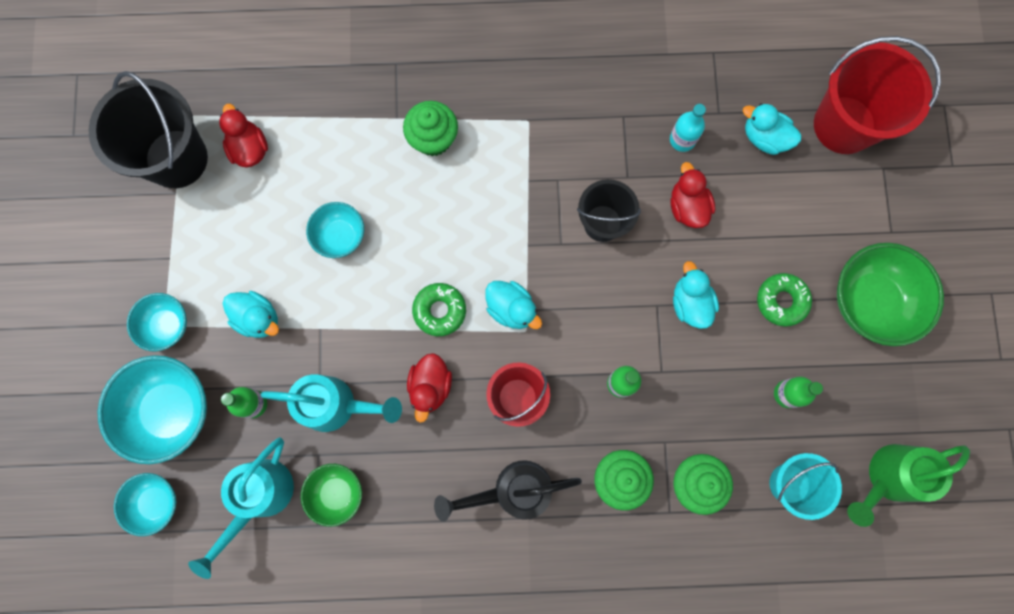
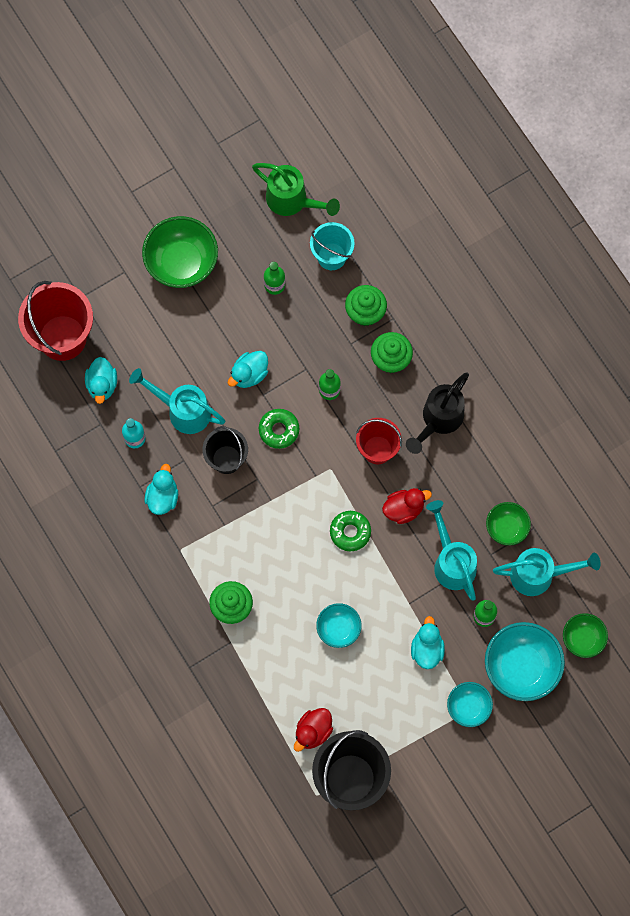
camera: 120 degrees left, 5 degrees down
(156, 502) = (583, 639): turquoise bowl -> green bowl
(511, 309) = (321, 486): turquoise duck -> turquoise duck (162, 497)
(512, 491) = (438, 420): black watering can -> black watering can turned 75 degrees clockwise
(687, 207) = (182, 410): red duck -> turquoise watering can
(781, 301) = (213, 318): green donut -> green donut (279, 430)

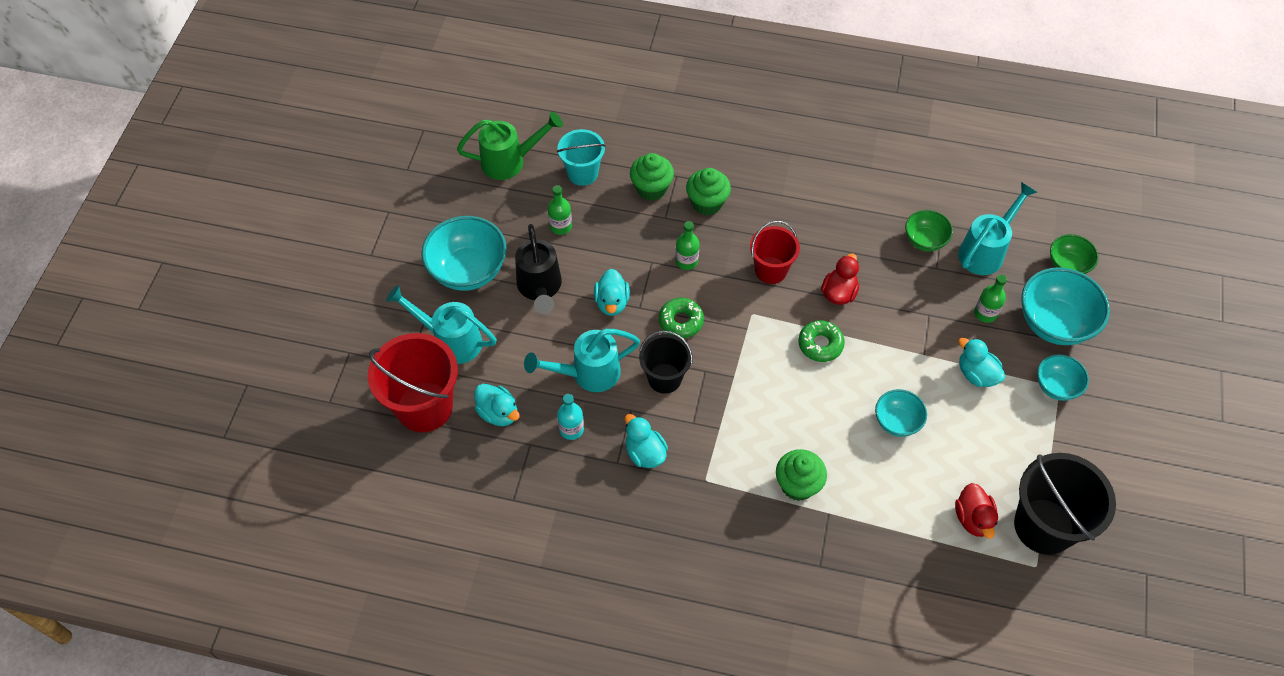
camera: 45 degrees left, 15 degrees down
(182, 263) = (468, 270): green bowl -> turquoise bowl
(438, 420) = (790, 213): black watering can -> black watering can (540, 289)
(452, 561) = (916, 297): turquoise watering can -> turquoise watering can (450, 340)

